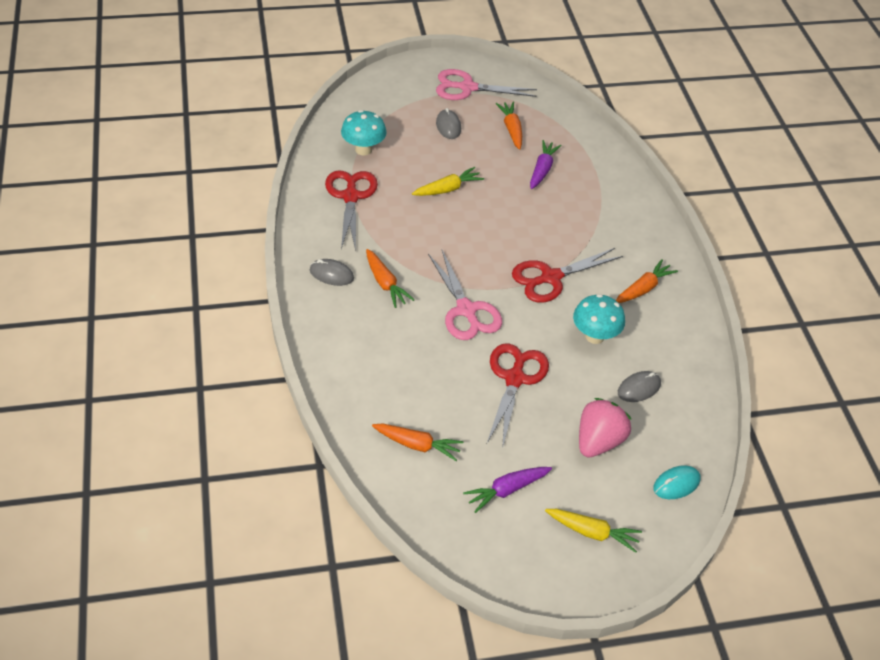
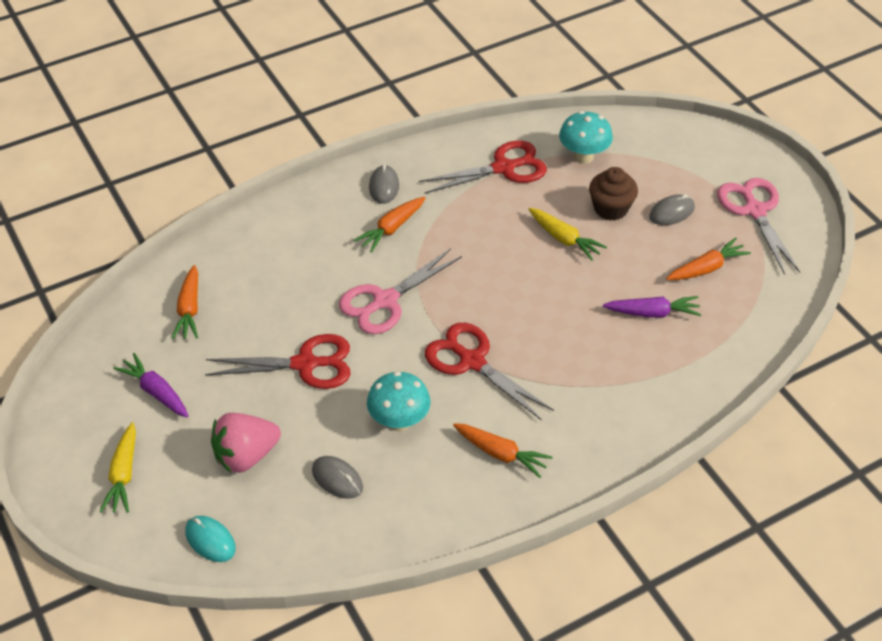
camera: 75 degrees right, 0 degrees up
(428, 154) = (610, 208): none -> brown cupcake
(598, 441) = (246, 456): pink strawberry -> pink strawberry turned 135 degrees clockwise

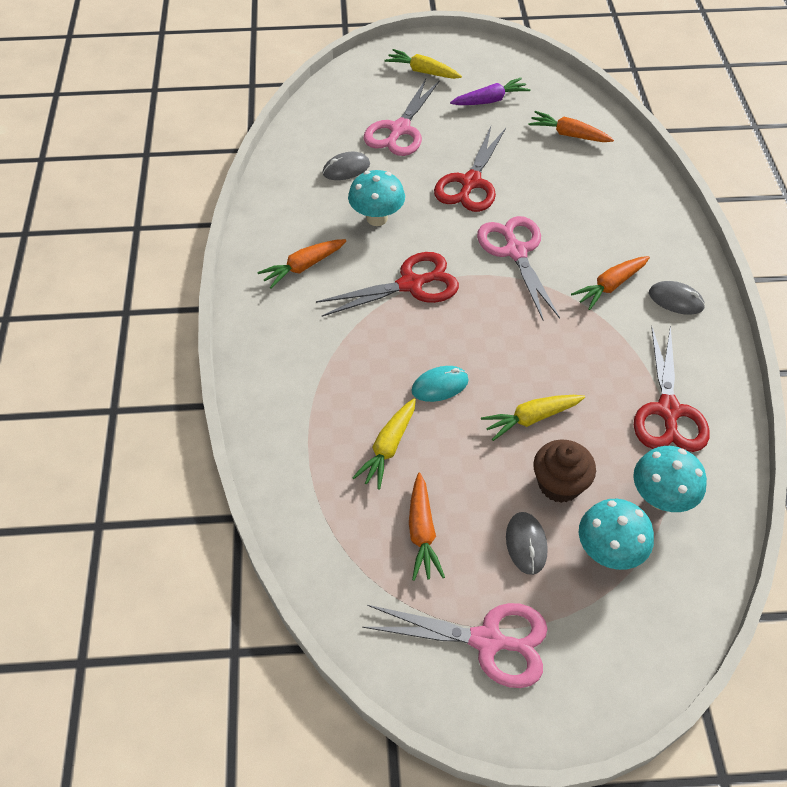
camera: 115 degrees right, 5 degrees up
(210, 540) = (339, 97): turquoise mouse -> turquoise mouse (440, 385)
(246, 456) = (399, 130): pink strawberry -> pink scissors
(391, 228) = (610, 286): orange carrot -> orange carrot turned 105 degrees counterclockwise
(645, 172) = (608, 552): none -> turquoise mushroom
(652, 313) = (388, 448): purple carrot -> yellow carrot

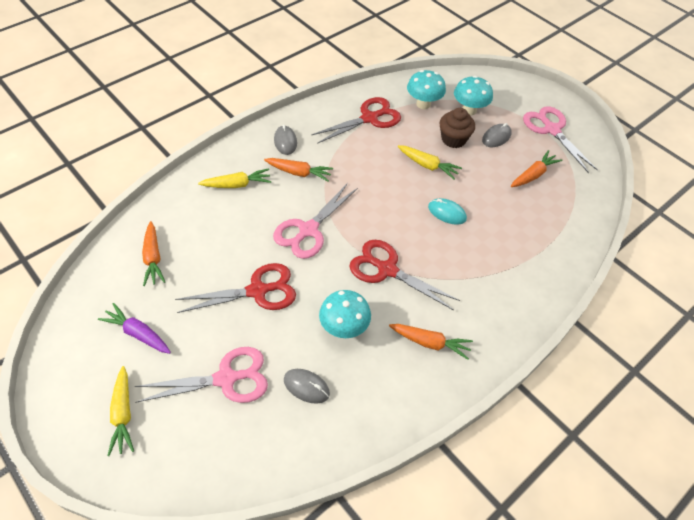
camera: 130 degrees left, 0 degrees up
(388, 448) = (507, 213): yellow carrot -> yellow carrot (237, 185)

